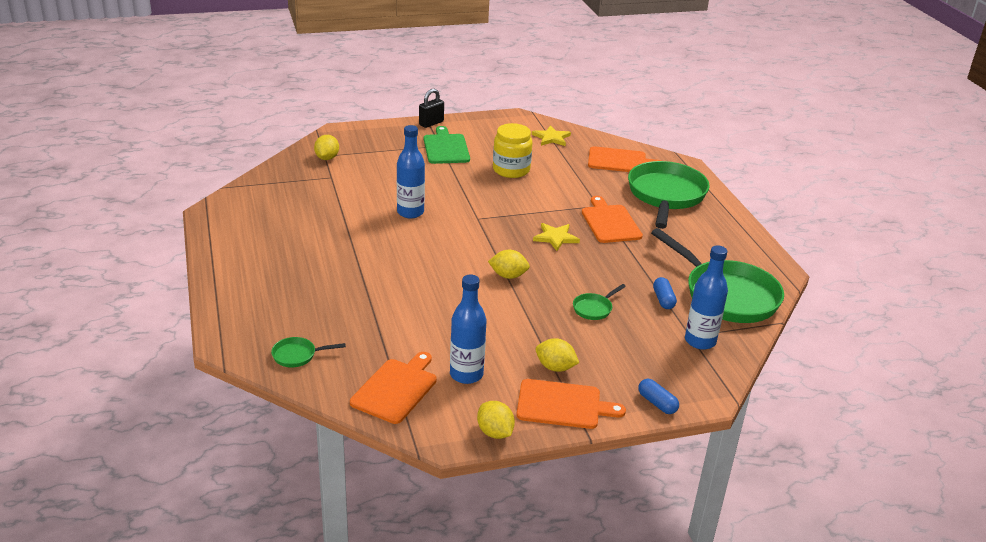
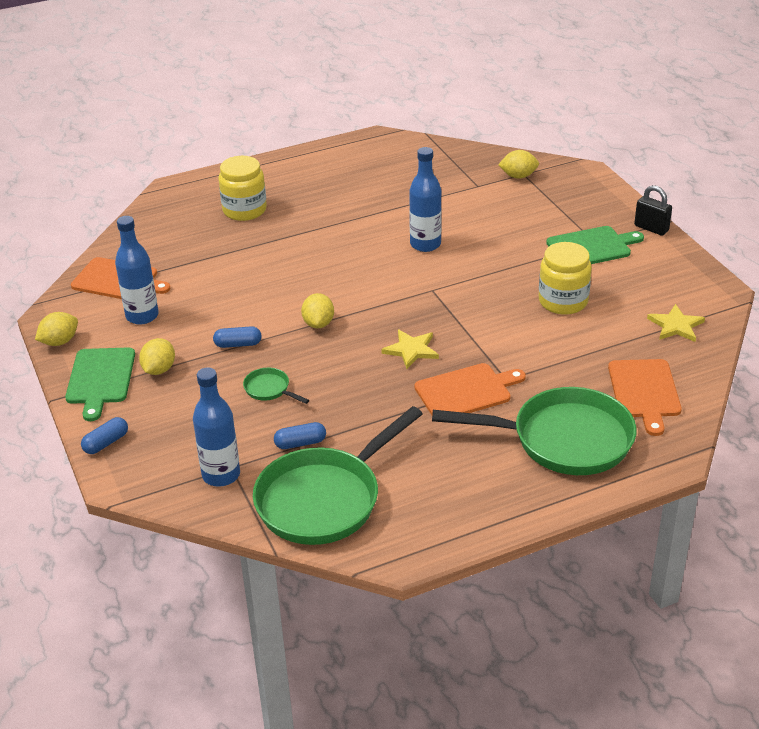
camera: 85 degrees right, 5 degrees up
(297, 355) = (160, 223): green pan -> none
(301, 299) = (244, 210): none -> yellow jar
(527, 320) = (238, 344): none -> blue capsule
(563, 405) = (100, 379): orange cutting board -> green cutting board

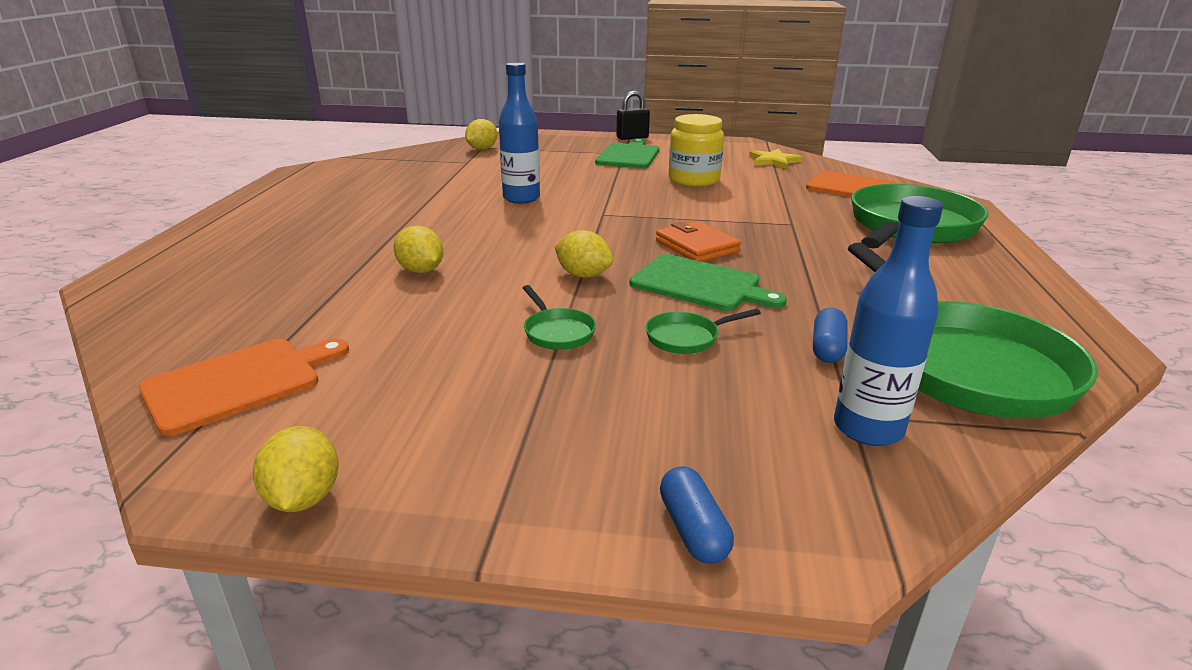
camera: 60 degrees left, 10 degrees down
(100, 379) = (487, 480): green cutting board -> green cutting board (700, 284)
(142, 316) = (373, 387): blue bottle -> none
(159, 369) = (536, 410): yellow lemon -> yellow lemon (421, 270)
(238, 344) = (557, 332): blue capsule -> green pan
(244, 210) = (275, 254): yellow jar -> none
(411, 350) = (697, 246): yellow star -> orange wallet
(466, 391) = (797, 242): orange cutting board -> none

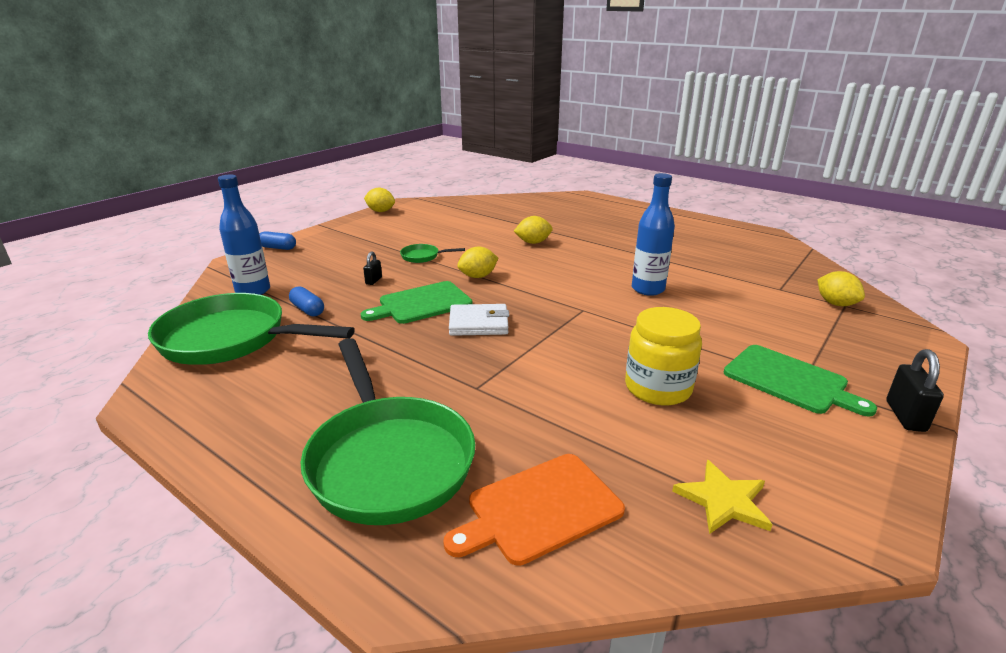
camera: 120 degrees right, 0 degrees up
(239, 383) = (461, 208): orange cutting board -> none
(686, 338) = (373, 281): green pan -> black padlock
(697, 246) = (478, 323): orange wallet -> white wallet

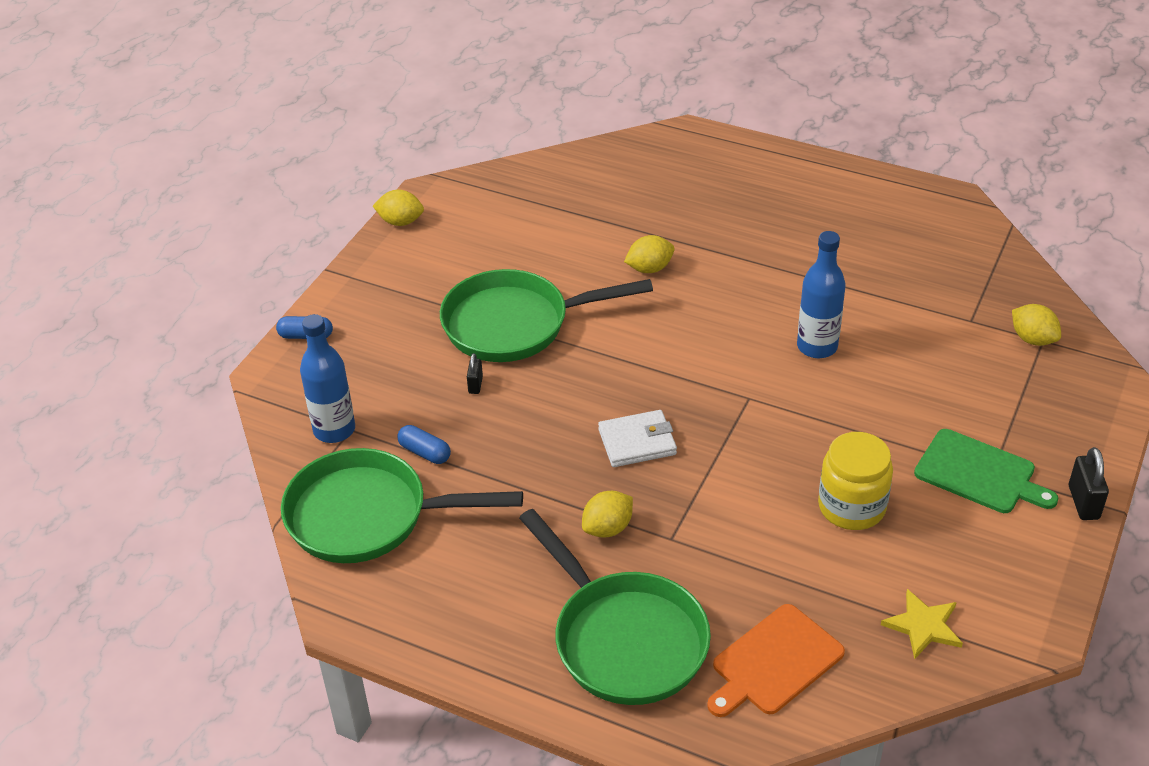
camera: 10 degrees left, 15 degrees up
(421, 303) = (556, 418): green cutting board -> none
(423, 257) = (514, 324): green pan -> green pan, size x2.45
(478, 276) = (603, 354): yellow lemon -> yellow lemon (607, 528)

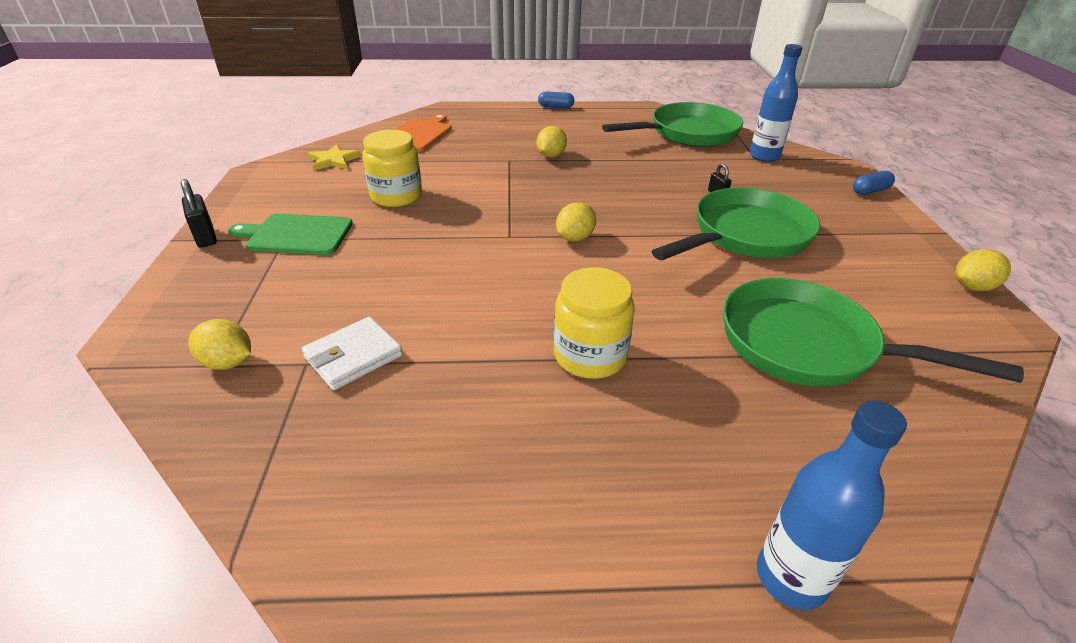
camera: 150 degrees right, 5 degrees down
(425, 452) = (697, 159): blue capsule -> blue capsule (556, 107)
(624, 639) = (504, 126): green pan -> green pan (807, 345)
(637, 442) = (571, 193): white wallet -> white wallet (353, 356)
(649, 268) = (692, 314): yellow lemon -> yellow lemon (575, 238)
(755, 263) = (590, 356): none -> yellow jar
(817, 347) = (471, 289): blue bottle -> blue bottle (791, 577)

